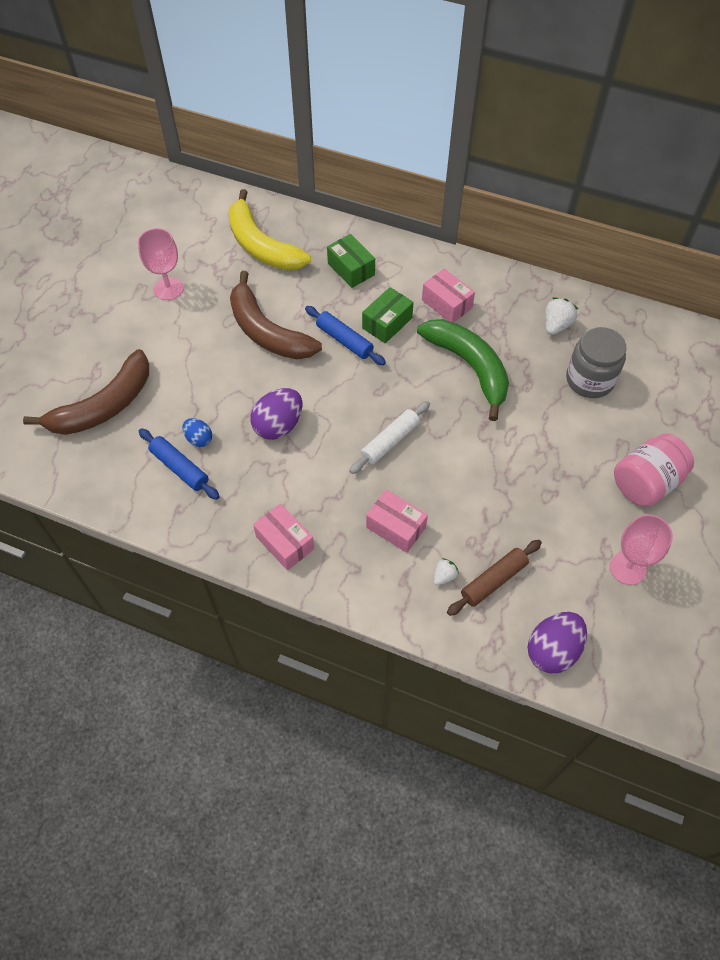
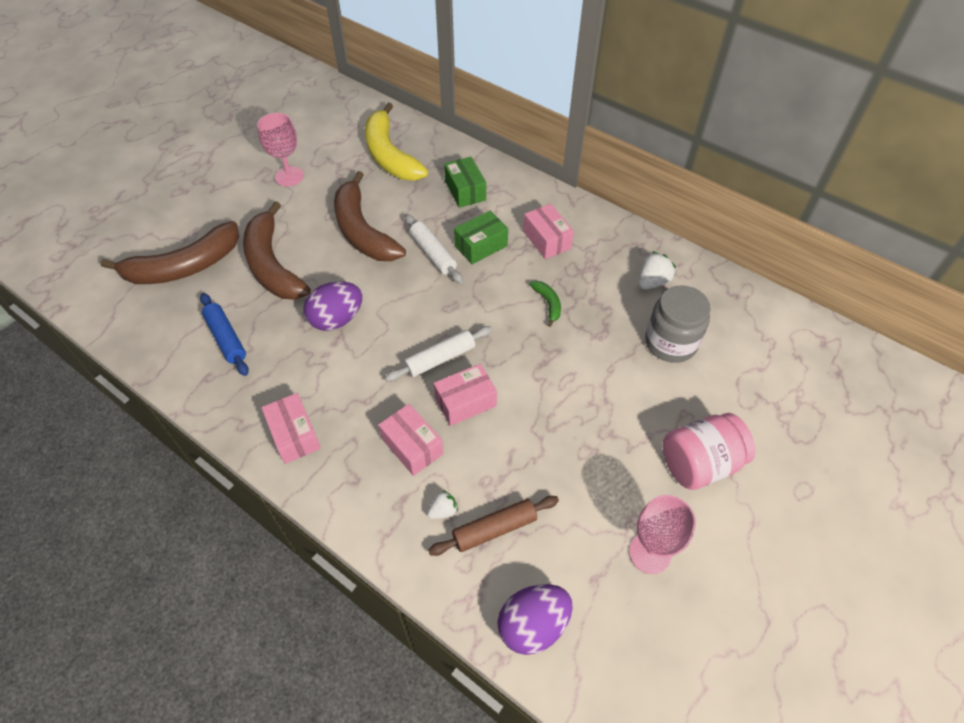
camera: 15 degrees right, 5 degrees down
(193, 385) = (273, 265): none -> brown banana
(199, 439) = (256, 315): blue egg -> none
(344, 340) = (433, 253): blue rolling pin -> white rolling pin
(428, 476) = (465, 402): none -> pink box
(469, 367) = (548, 303): green banana -> green banana, size x0.42

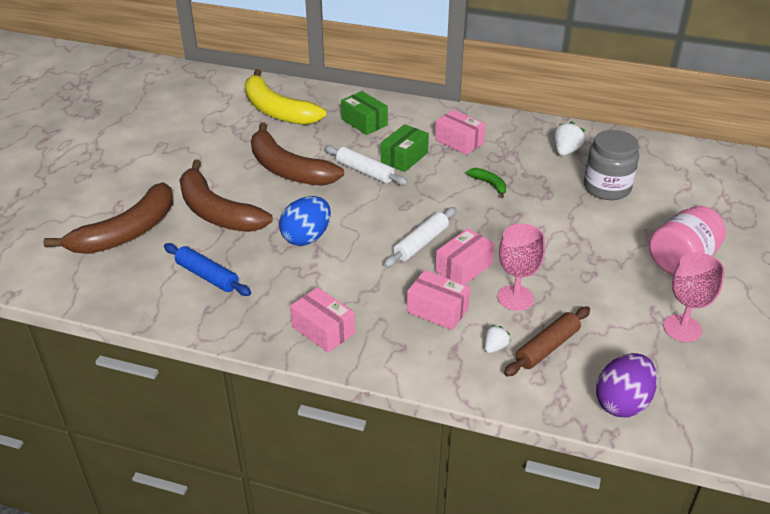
camera: 20 degrees left, 15 degrees down
(289, 176) = (189, 144): pink goblet -> pink goblet (515, 298)
(337, 319) = (306, 237): purple egg -> blue egg

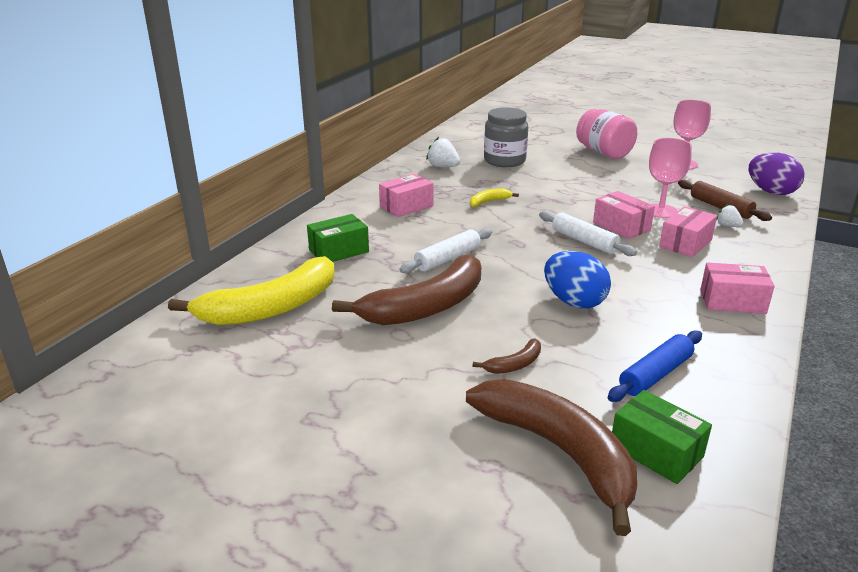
camera: 80 degrees left, 10 degrees down
(217, 212) = (514, 364): brown banana -> brown banana, size x0.42
(323, 330) = (732, 301): pink box -> pink box turned 45 degrees clockwise
(404, 157) = (426, 235): green box -> green box (656, 451)
(489, 184) = (489, 202): green banana -> yellow banana

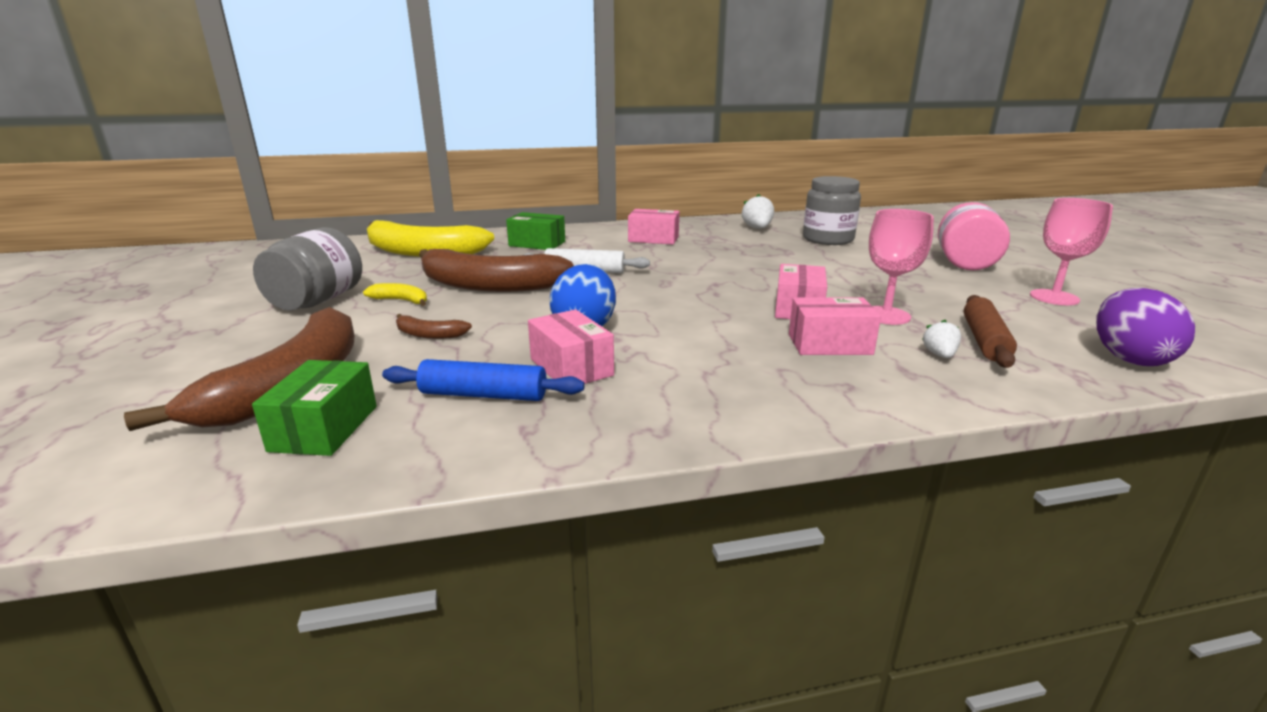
camera: 50 degrees right, 5 degrees down
(350, 398) = (317, 301): none -> grey jar
(489, 202) = (725, 255): yellow banana -> yellow banana (401, 301)
(584, 241) = (725, 303): white rolling pin -> none
(732, 301) = (727, 400): pink box -> pink box (571, 367)

